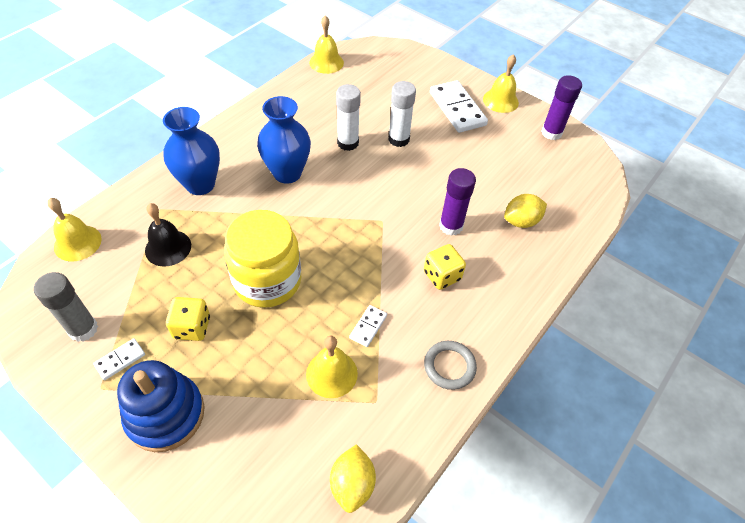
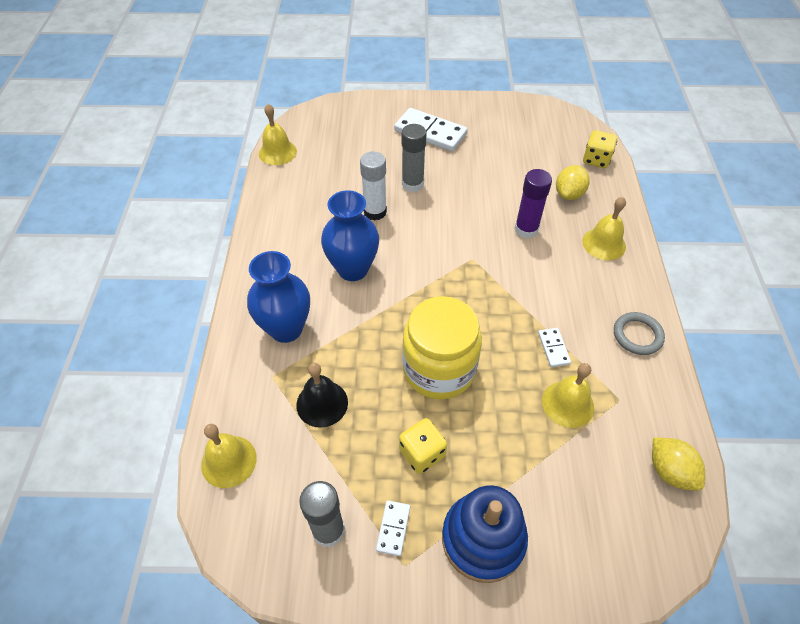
camera: 35 degrees left, 0 degrees up
(398, 139) = (412, 184): white glue stick -> grey glue stick
(442, 275) = (561, 272): yellow dice -> yellow dice (596, 160)
(500, 100) = (455, 107): yellow bell -> yellow bell (604, 243)
(551, 133) = (518, 112): purple glue stick -> none

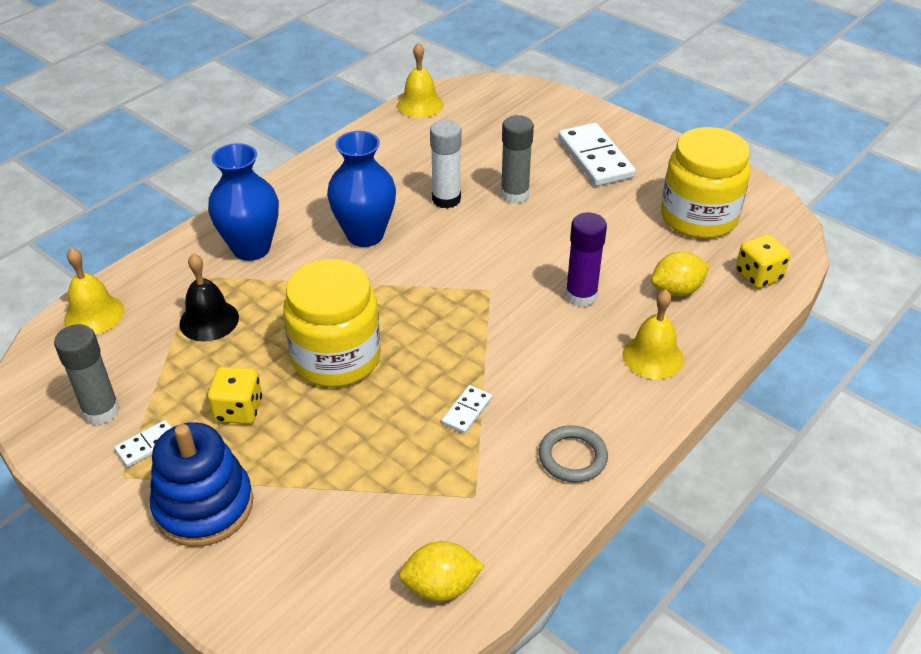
camera: 40 degrees right, 10 degrees down
(528, 140) = (698, 217): none -> yellow jar
(568, 404) = (417, 463): yellow bell -> none
(670, 471) = (441, 587): yellow lemon -> yellow lemon turned 75 degrees clockwise

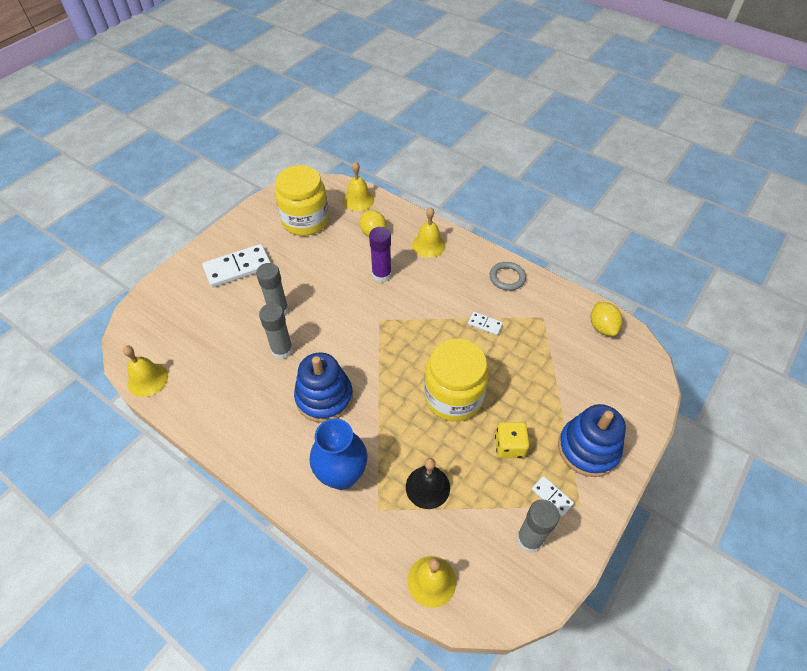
camera: 95 degrees left, 10 degrees up
(365, 235) = (324, 397): blue vase -> blue stacking toy
(446, 199) = (282, 350): white glue stick -> grey glue stick
(758, 276) = (358, 200): yellow dice -> yellow bell

